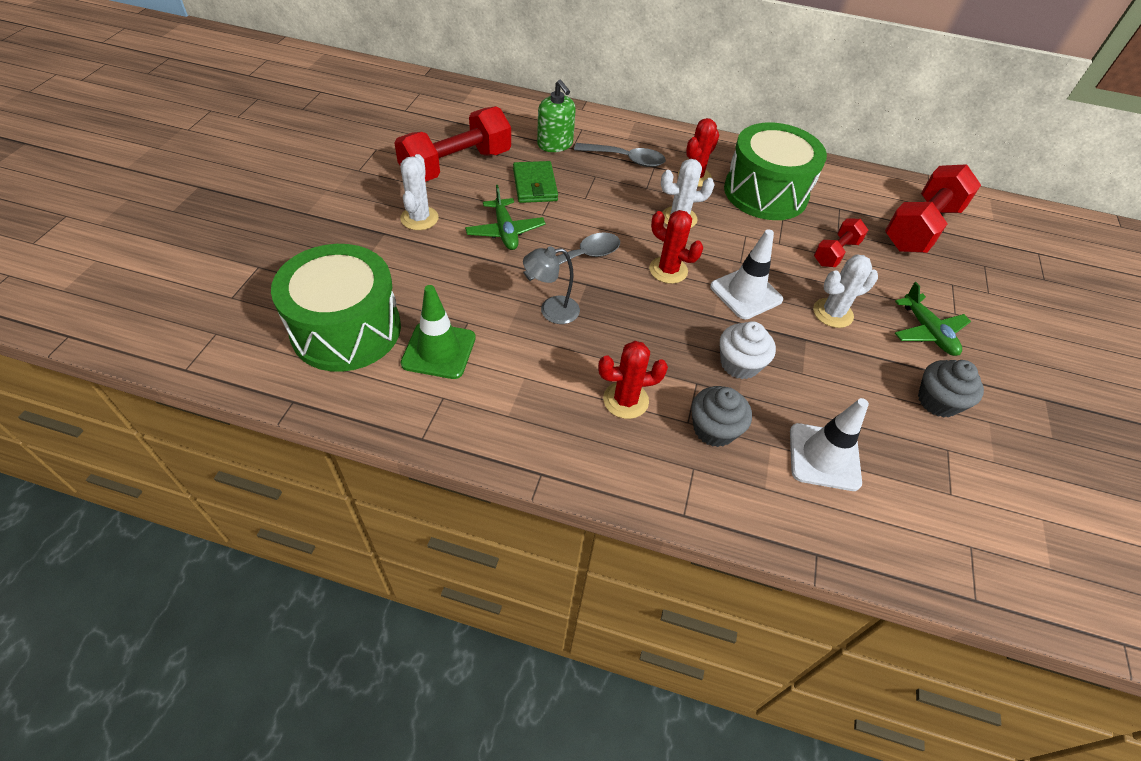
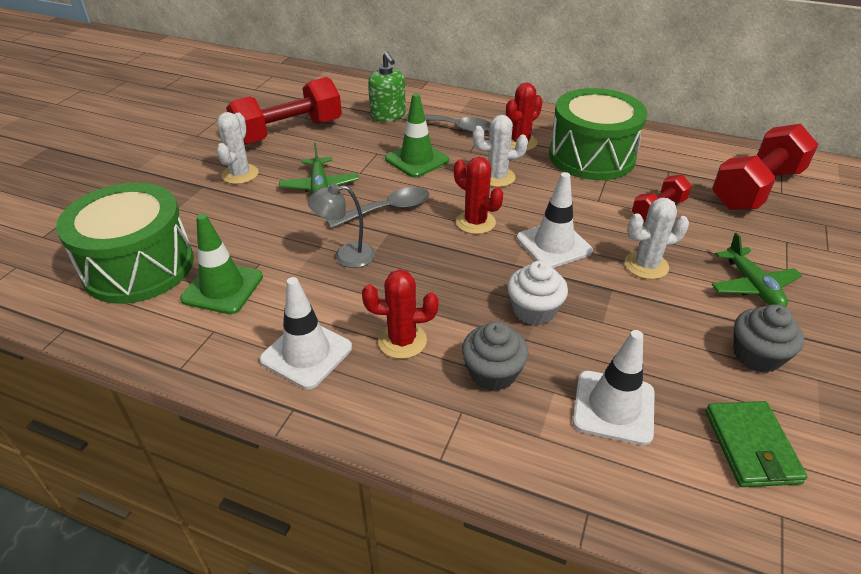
camera: 10 degrees right, 10 degrees down
(535, 185) = (359, 148): green wallet -> green wallet (751, 446)
(539, 417) = (306, 354): none -> white traffic cone
(596, 198) = (417, 160): none -> green traffic cone

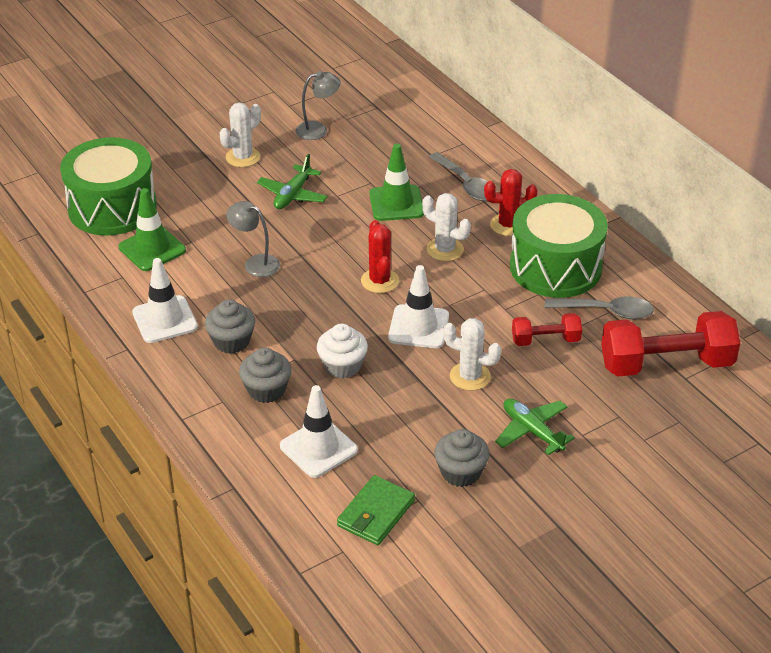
camera: 35 degrees right, 0 degrees up
(288, 132) = (318, 129): red dumbbell -> grey lamp
(387, 210) = (323, 239): grey spoon -> grey spoon (606, 311)
(388, 115) = (421, 146): green soap dispenser -> none
(402, 341) = (231, 341): red cactus -> grey cupcake
(752, 286) = (532, 431): green plane -> green plane turned 120 degrees clockwise

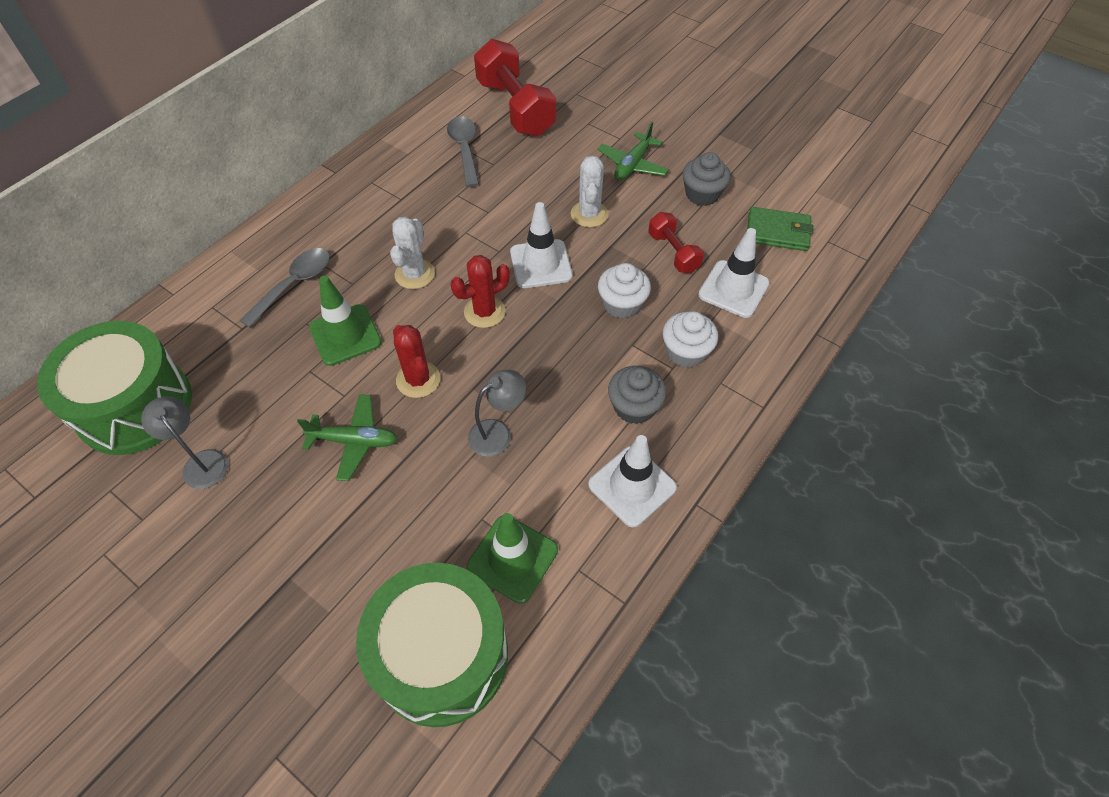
camera: 110 degrees left, 15 degrees up
(243, 157) = (282, 530): white cactus -> none
(255, 263) = (498, 433): grey lamp -> grey lamp turned 135 degrees counterclockwise
(266, 390) = (686, 352): grey cupcake -> white cupcake
(508, 225) = (358, 236): red cactus -> red cactus (418, 380)
(545, 340) = (519, 178): red dumbbell -> red dumbbell (673, 252)
(555, 267) = (414, 191): green drum -> green drum (135, 406)

